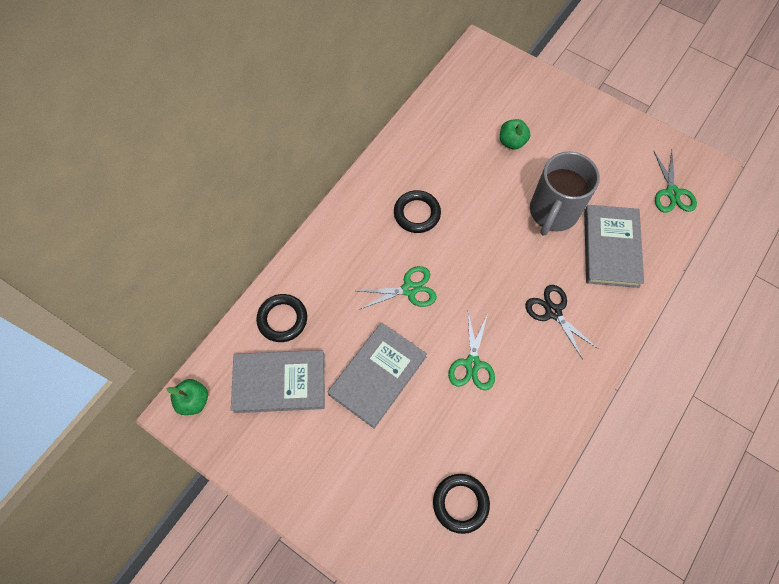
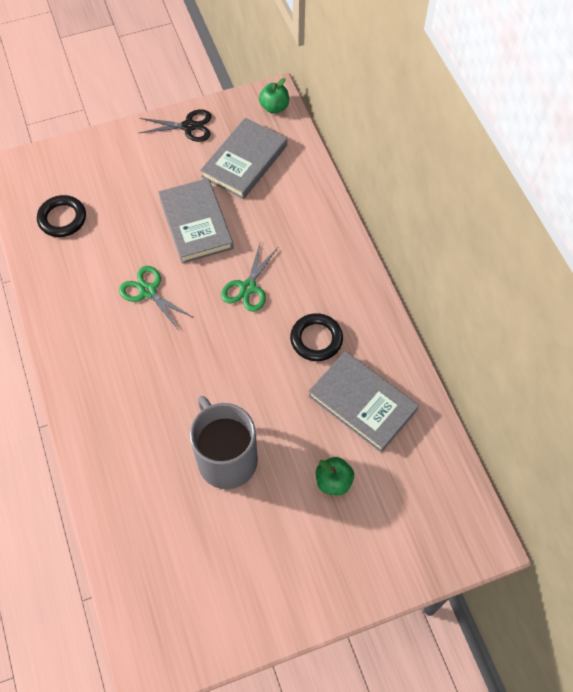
camera: 125 degrees right, 5 degrees down
(282, 319) = (294, 188): black ring -> none
(553, 312) = (136, 383): black scissors -> black scissors (189, 126)
(611, 248) = (149, 482): grey book -> grey book (362, 403)
(672, 193) = (154, 598): green scissors -> none

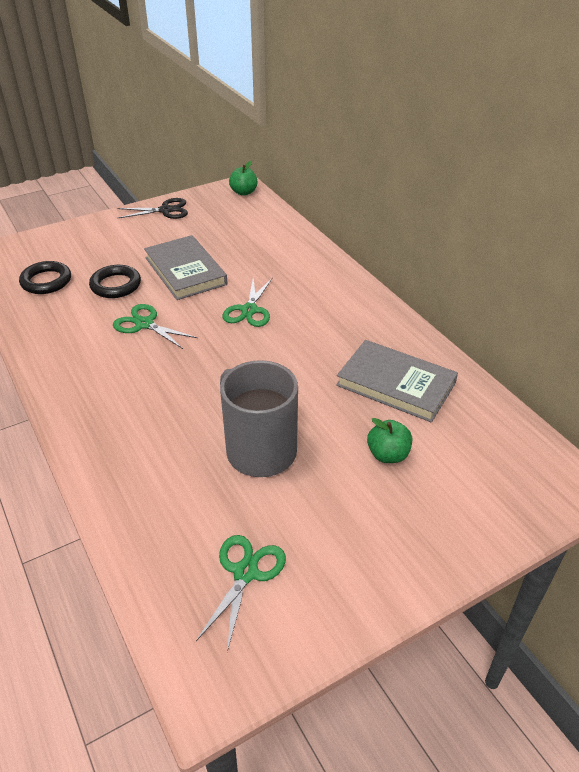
camera: 10 degrees left, 20 degrees down
(193, 576) = (246, 573): none -> green scissors
(244, 161) = (224, 227): grey book -> none
(316, 339) = (331, 340): black ring -> black ring (116, 285)

